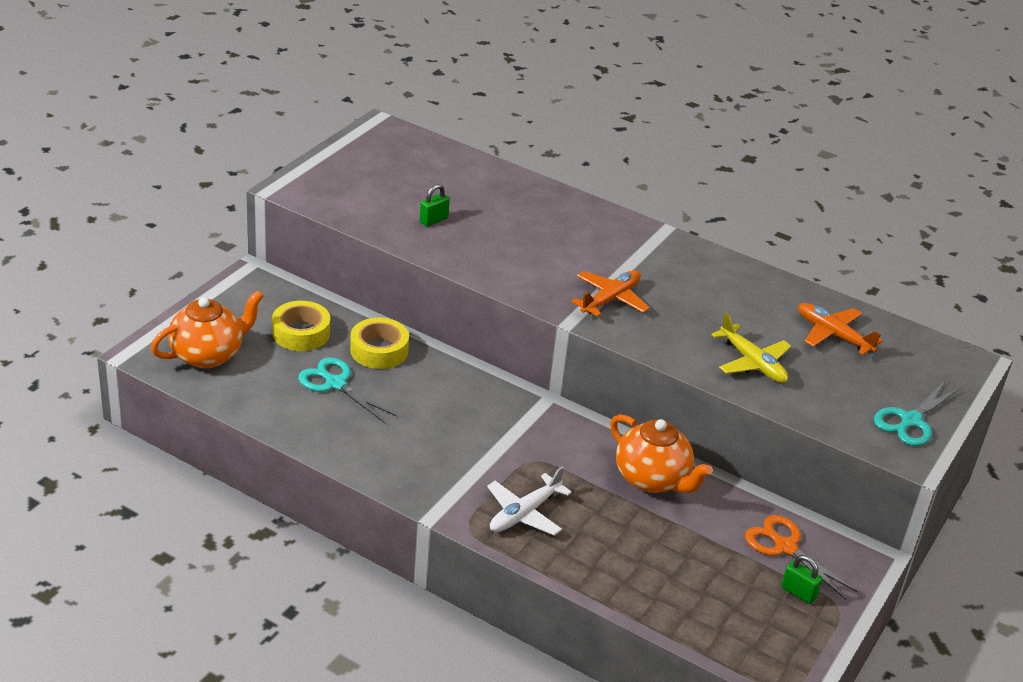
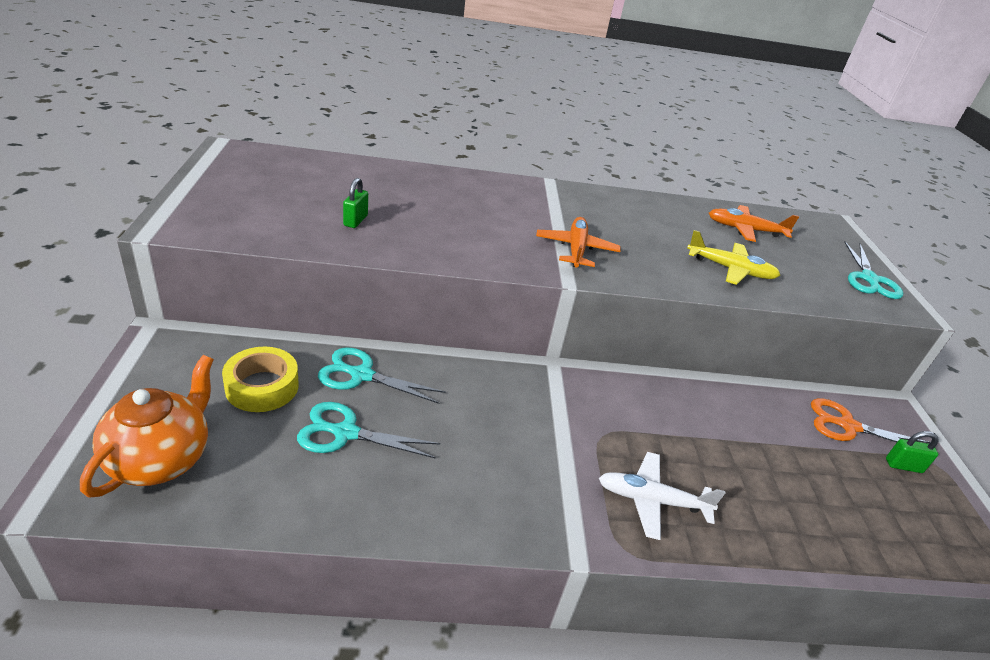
camera: 35 degrees left, 0 degrees up
(379, 350) = (362, 375): yellow tape -> turquoise scissors
(524, 513) = (652, 500): white plane -> white plane turned 90 degrees clockwise
(652, 479) = (704, 408): orange teapot -> none

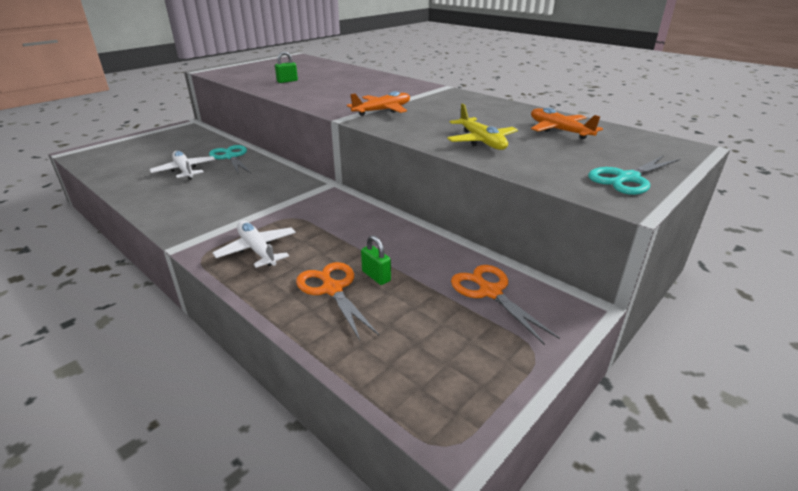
camera: 50 degrees right, 5 degrees down
(161, 459) = (117, 155): orange teapot -> none
(262, 387) = (188, 148): yellow tape -> none
(346, 433) = (185, 171): turquoise scissors -> white plane
(775, 500) = (332, 289): none -> orange scissors
(903, 466) = (492, 334): green padlock -> green padlock (376, 276)

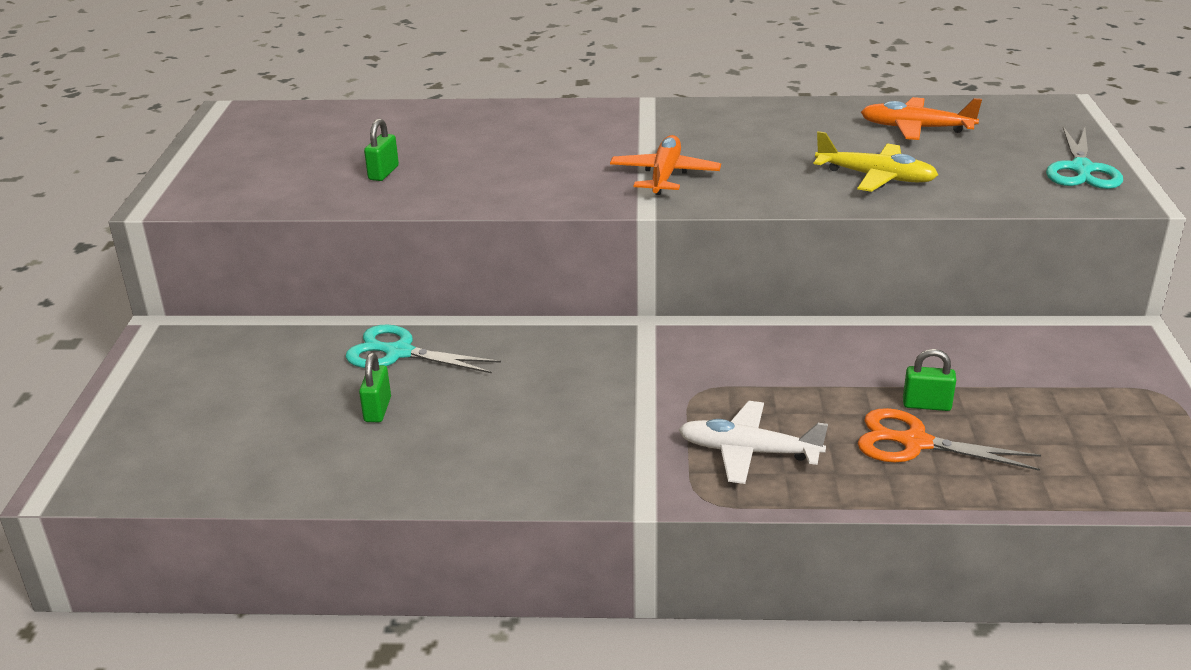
camera: 40 degrees left, 0 degrees up
(185, 171) = (377, 410): white plane -> green padlock
(490, 292) = (1046, 360): orange scissors -> none

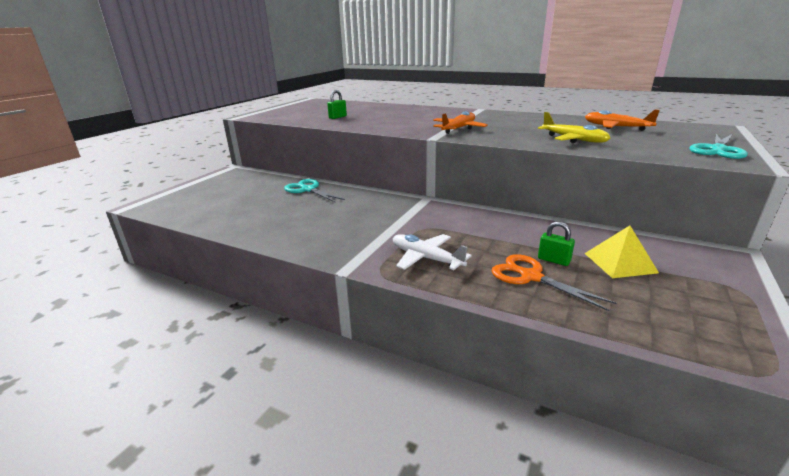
camera: 25 degrees right, 5 degrees down
(377, 410) = (275, 206): green padlock -> none
(1011, 385) = (620, 262): none -> yellow pyramid

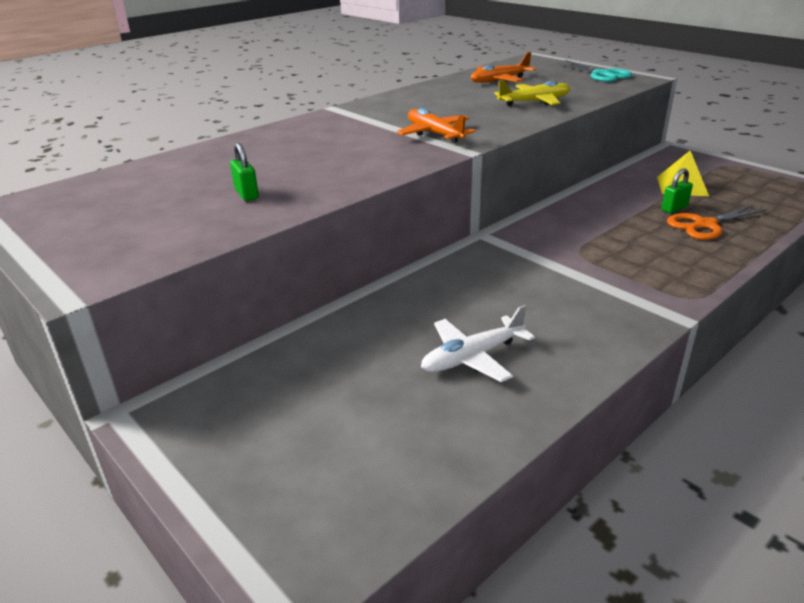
camera: 70 degrees left, 5 degrees up
(308, 190) = (376, 323): turquoise scissors -> none
(426, 258) = (660, 265): white plane -> white plane (472, 357)

